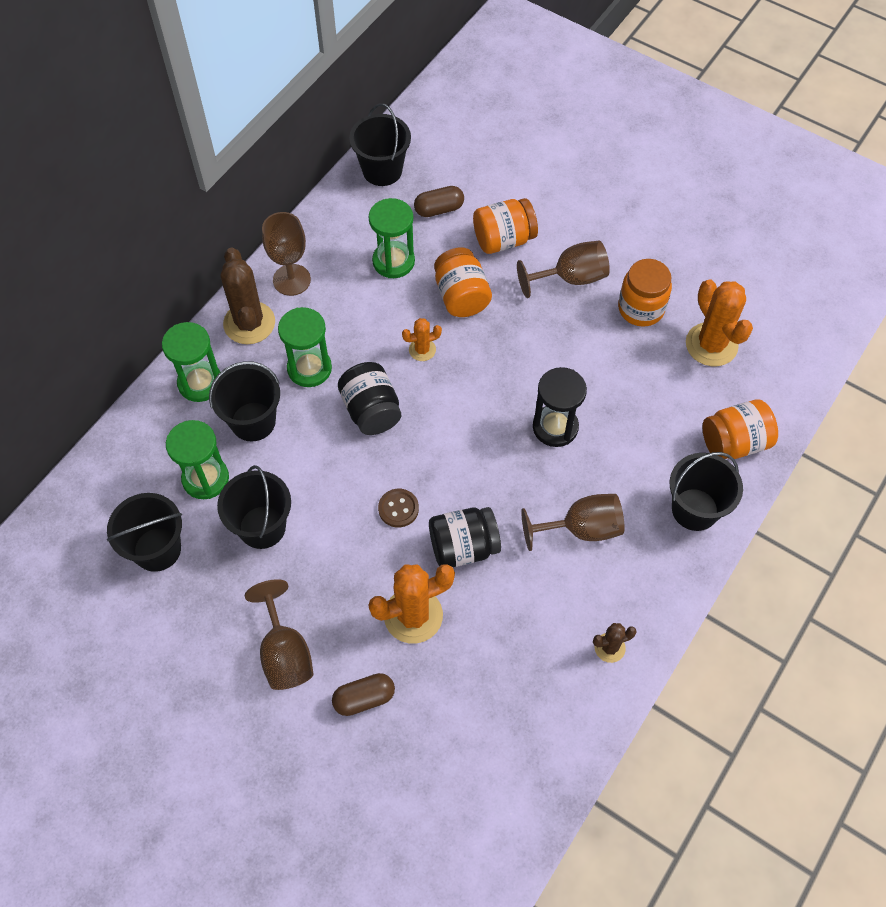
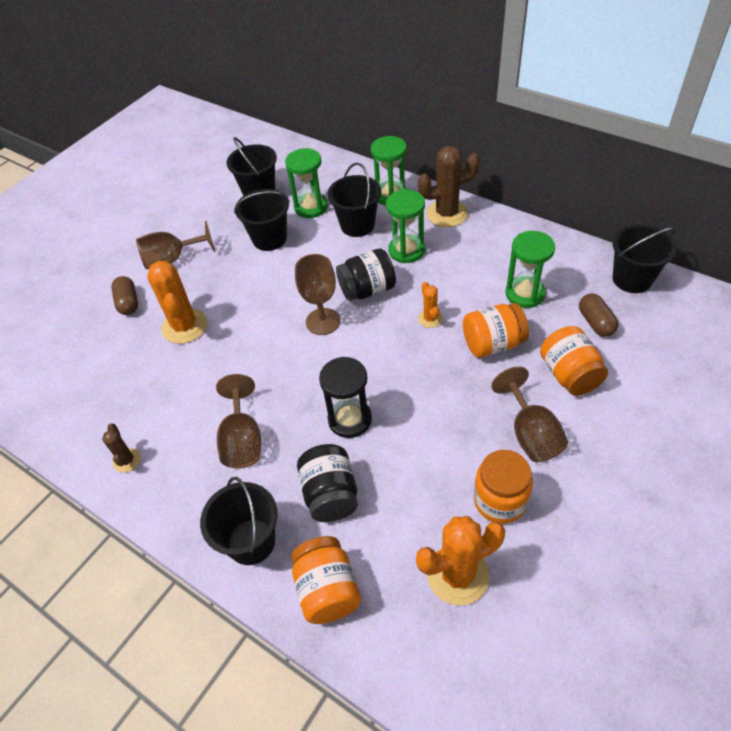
camera: 95 degrees right, 10 degrees down
(291, 280) = (493, 232): brown goblet -> brown goblet (323, 321)
(398, 509) = (276, 312): brown button -> none
(463, 547) = (237, 355): black jar -> black jar (330, 494)

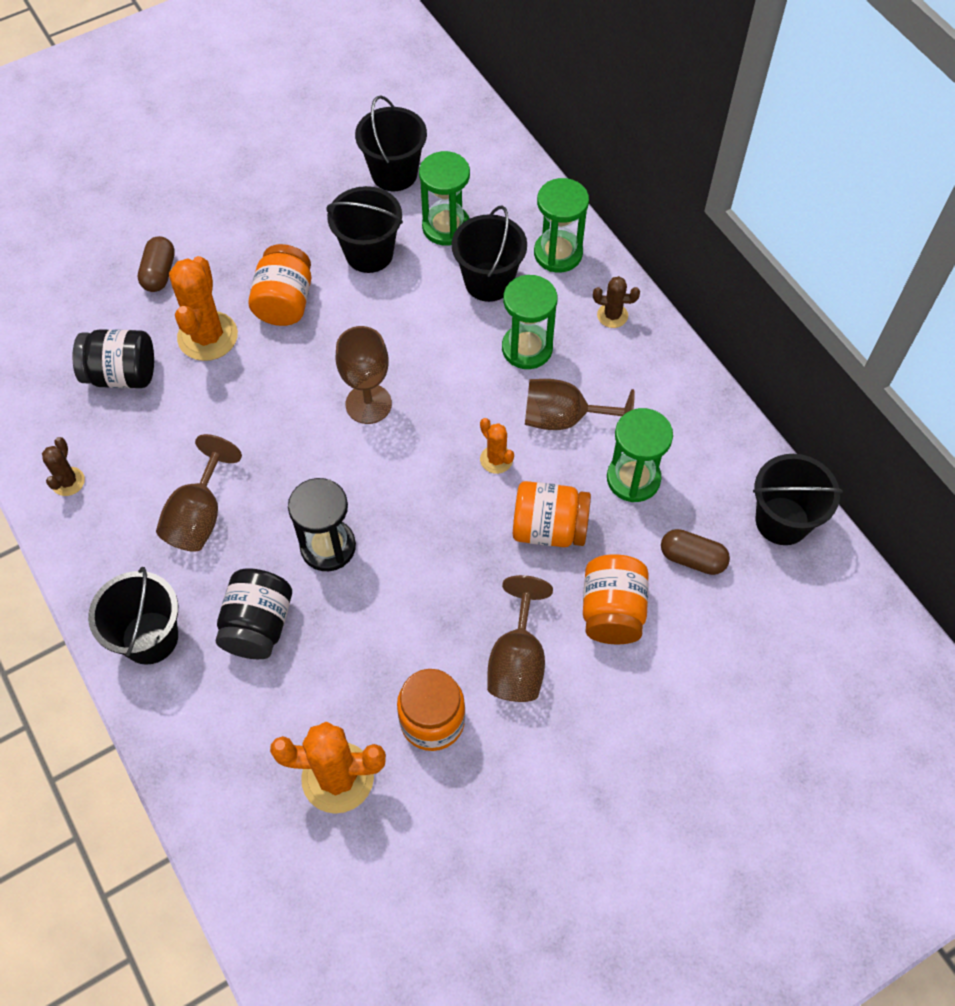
camera: 20 degrees right, 10 degrees up
(172, 259) = (238, 232): brown goblet -> brown goblet (564, 419)
(327, 590) = (198, 727): orange jar -> orange jar (285, 302)
(367, 290) = (446, 384): black jar -> black jar (122, 374)
(430, 319) = (496, 459): orange cactus -> orange cactus turned 45 degrees counterclockwise
(447, 214) = (612, 315): brown cactus -> brown cactus, size x0.52
(595, 322) = (692, 559): brown capsule -> brown capsule turned 75 degrees counterclockwise

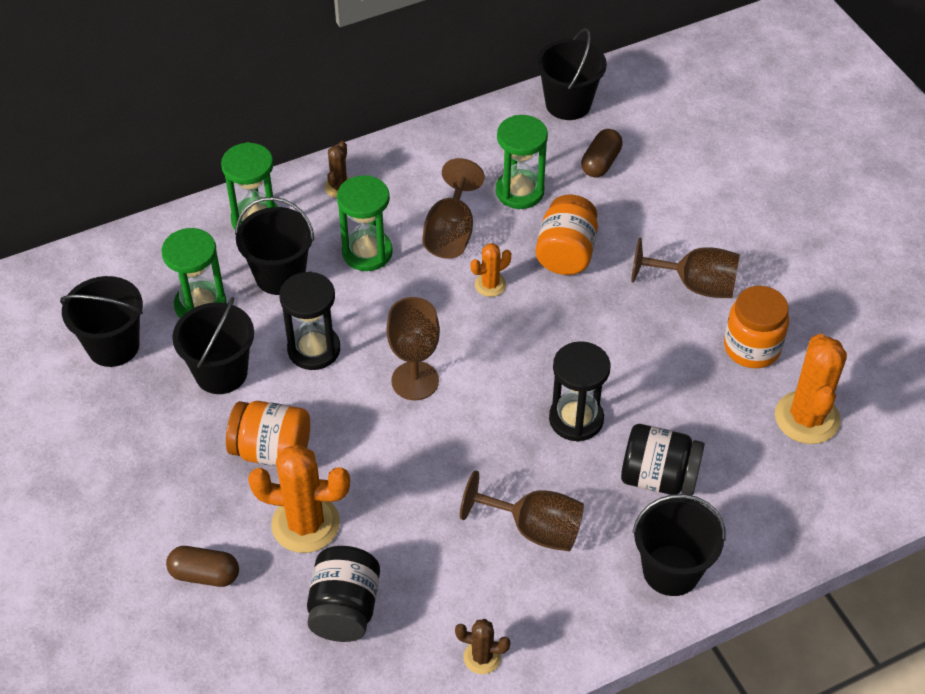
camera: 85 degrees left, 10 degrees down
(401, 319) = (314, 349): none -> black hourglass
(612, 611) = (648, 219): orange jar -> none

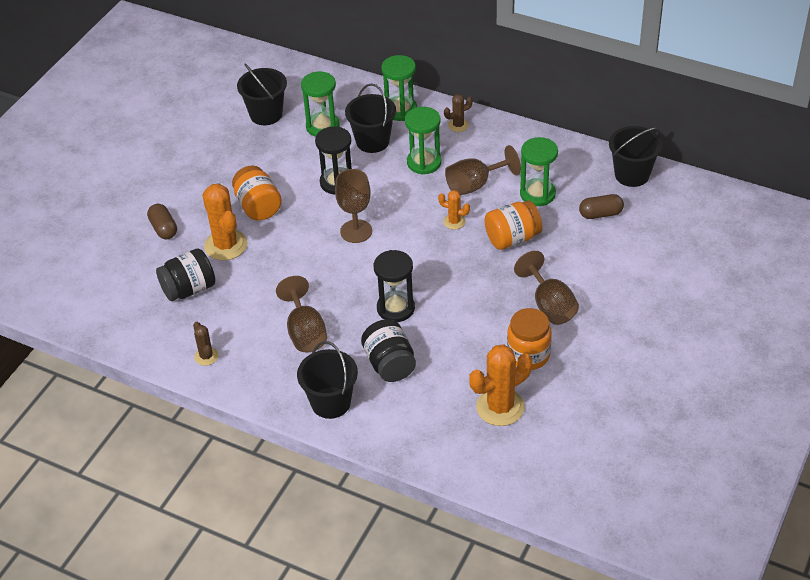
camera: 55 degrees right, 5 degrees down
(221, 373) = (288, 160): black bucket -> none

